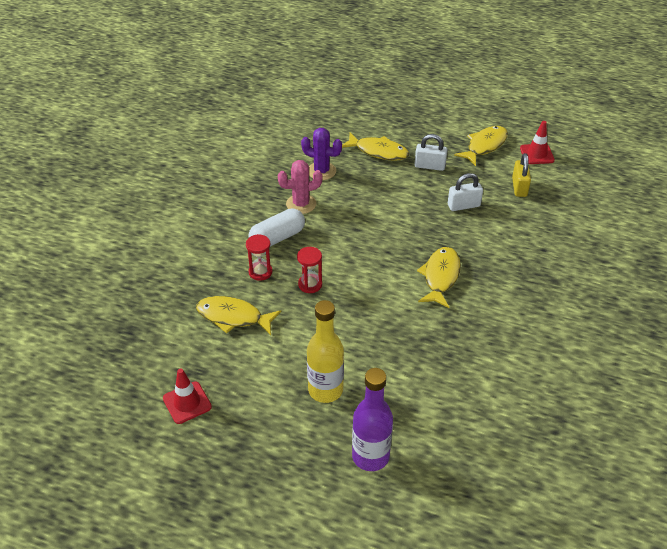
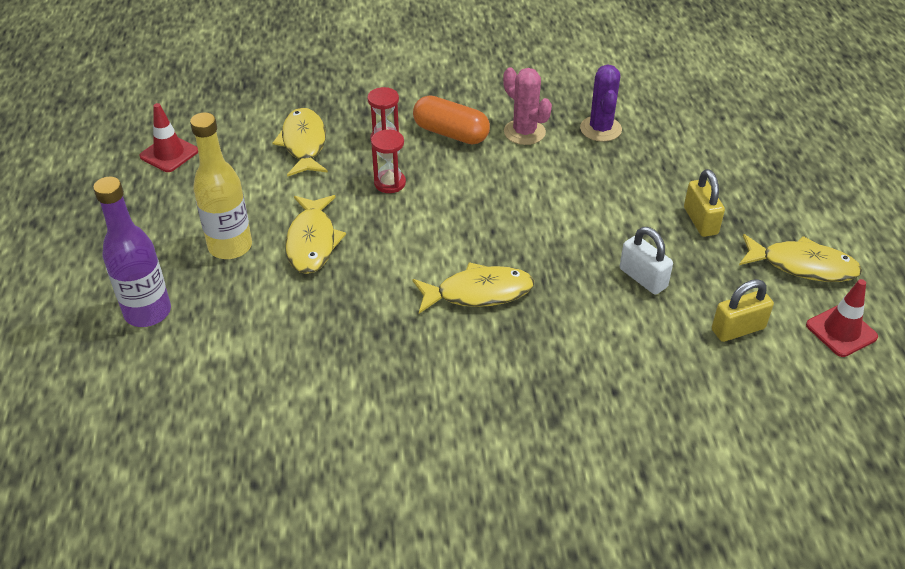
camera: 65 degrees right, 0 degrees up
(277, 238) = (451, 133): white capsule -> orange capsule
(378, 152) = (686, 165): yellow fish -> yellow fish (312, 242)
(429, 166) = (700, 221): white padlock -> yellow padlock

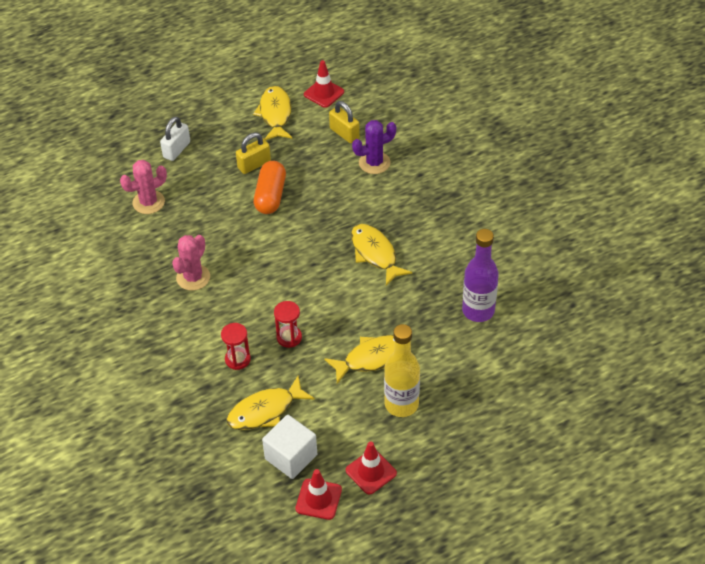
camera: 110 degrees left, 5 degrees up
(148, 312) = (485, 421): purple bottle -> purple bottle (478, 311)
(166, 198) = (371, 472): none -> red traffic cone
(233, 147) = (291, 457): none -> white cube
(451, 133) = (213, 321): orange capsule -> orange capsule (270, 196)
(600, 129) = (171, 235): purple cactus -> purple cactus (374, 163)
(643, 278) = (322, 181): white padlock -> white padlock (176, 150)
(664, 122) = (148, 202): none -> pink cactus

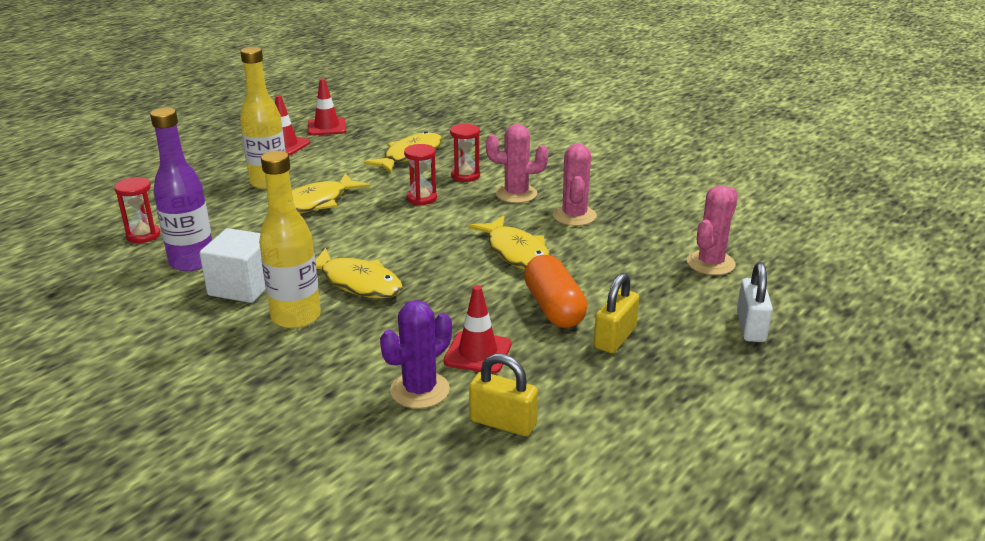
camera: 155 degrees right, 20 degrees down
(215, 319) = (516, 194): none -> pink cactus
(275, 114) = (654, 421): yellow fish -> yellow fish (516, 253)
(291, 457) = (366, 139): white cube -> white cube (242, 287)
(324, 93) = (598, 487): red traffic cone -> red traffic cone (477, 353)
(422, 235) = (296, 317): none -> yellow bottle
(511, 356) = (143, 235): none -> red hourglass

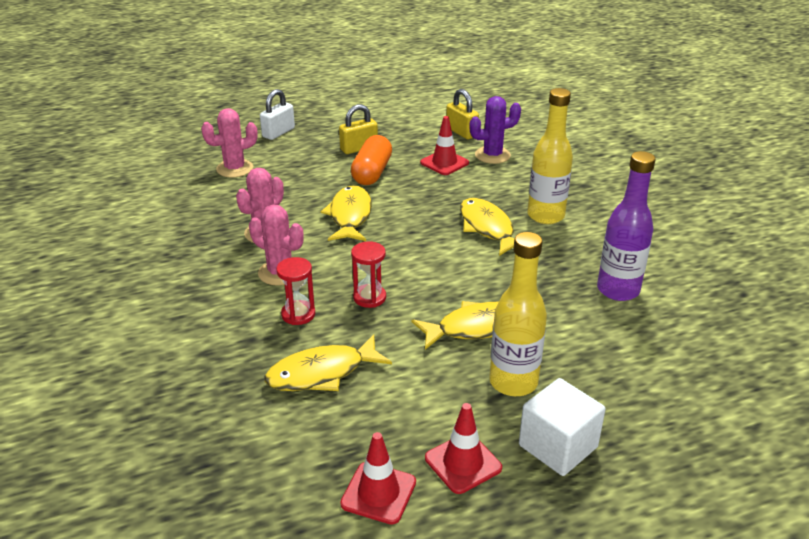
camera: 150 degrees left, 5 degrees up
(143, 235) = (666, 340): red hourglass -> none
(242, 287) = (578, 251): white cube -> white cube (558, 446)

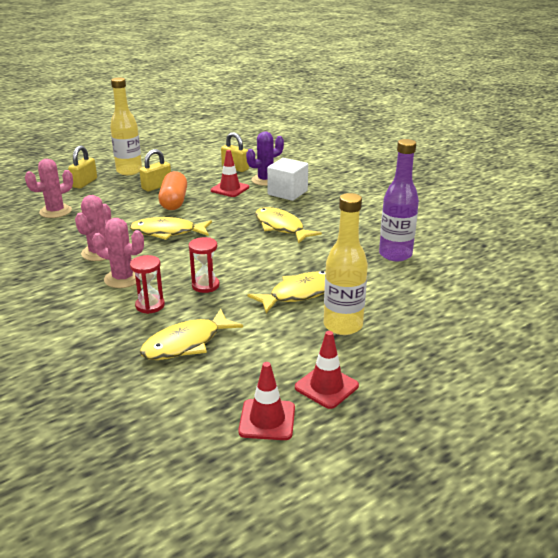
camera: 15 degrees left, 5 degrees down
(278, 132) = (84, 183): white padlock -> yellow padlock
(350, 216) = (167, 232): yellow fish -> yellow fish turned 75 degrees counterclockwise
(545, 216) = (322, 214): yellow bottle -> yellow bottle (129, 171)
(558, 446) = (394, 362): white cube -> white cube (287, 193)

